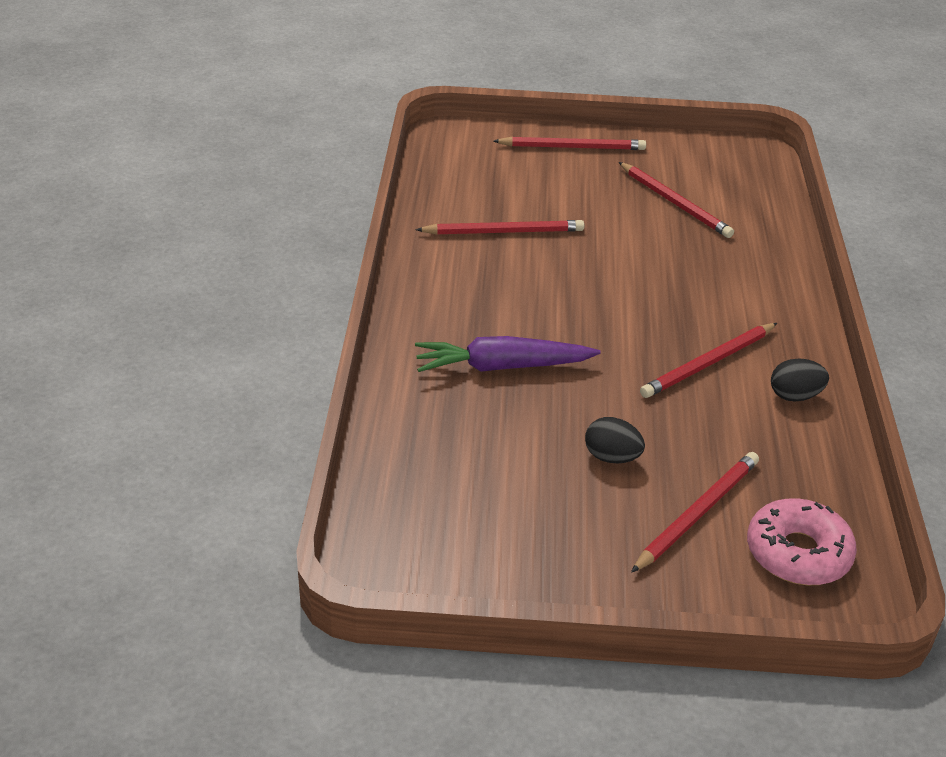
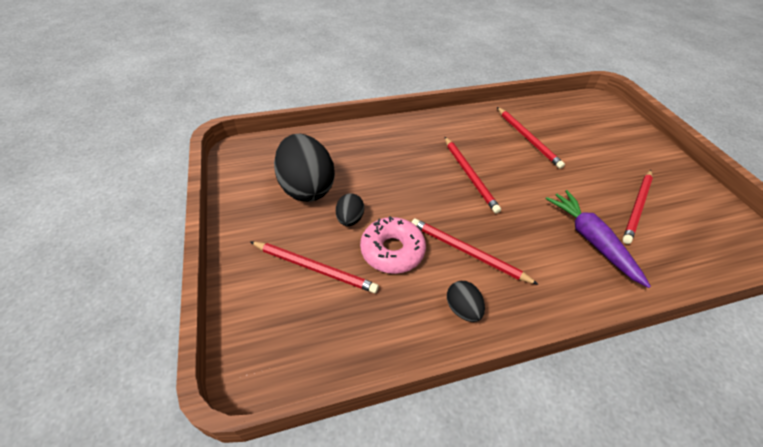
camera: 70 degrees right, 10 degrees up
(502, 367) = (405, 161): purple carrot -> purple carrot (591, 240)
(521, 491) = (306, 187): none -> black egg
(572, 147) = (645, 148): red pencil -> red pencil (469, 175)
(798, 553) = (293, 331): pink donut -> pink donut (392, 250)

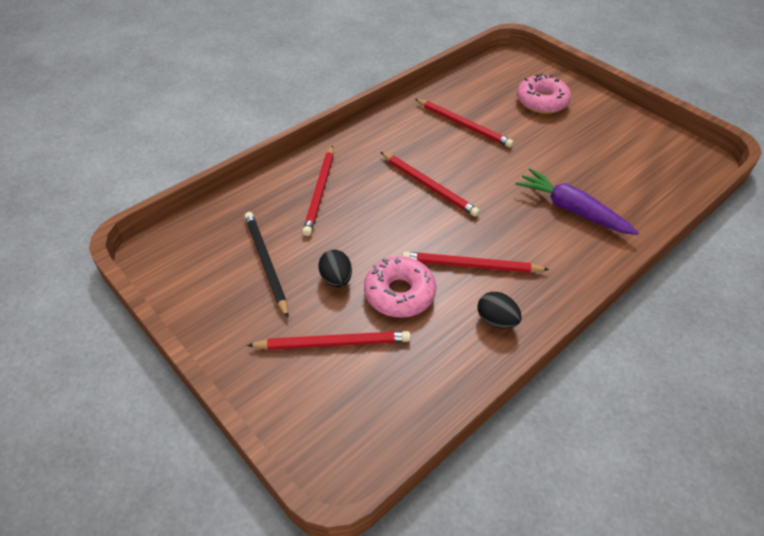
camera: 25 degrees left, 0 degrees up
(306, 187) = (266, 263): black egg -> black pencil
(610, 141) = (541, 101): none -> pink donut
(637, 207) = (595, 162): red pencil -> red pencil (320, 191)

